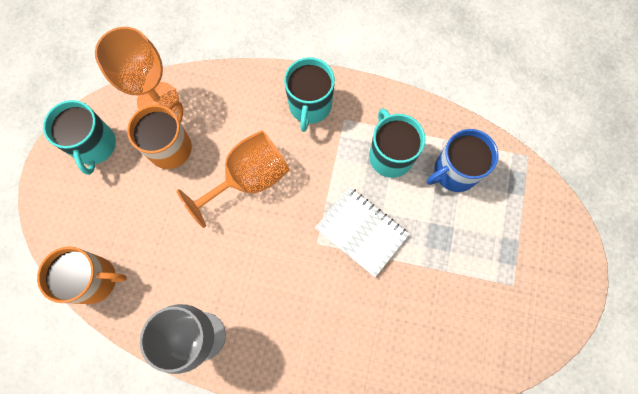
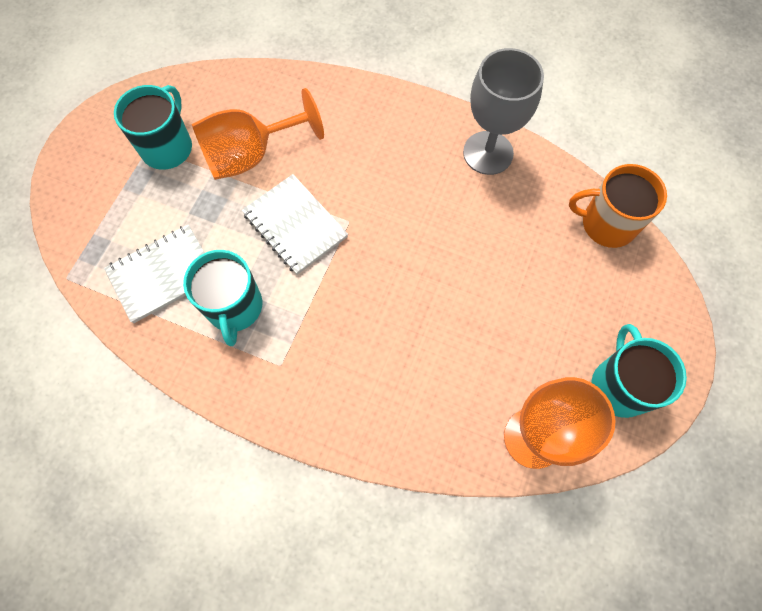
camera: 170 degrees left, 5 degrees down
(171, 147) = (516, 366): orange mug -> none
(249, 179) = (418, 308): orange goblet -> orange goblet (250, 155)
(310, 106) = (322, 393): turquoise mug -> turquoise mug (167, 147)
(454, 172) = (163, 274): blue mug -> white notebook

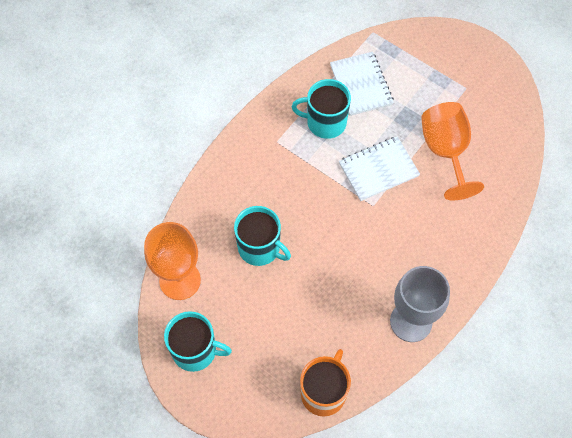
camera: 105 degrees right, 5 degrees down
(167, 147) = (464, 100): turquoise mug -> turquoise mug (260, 248)

